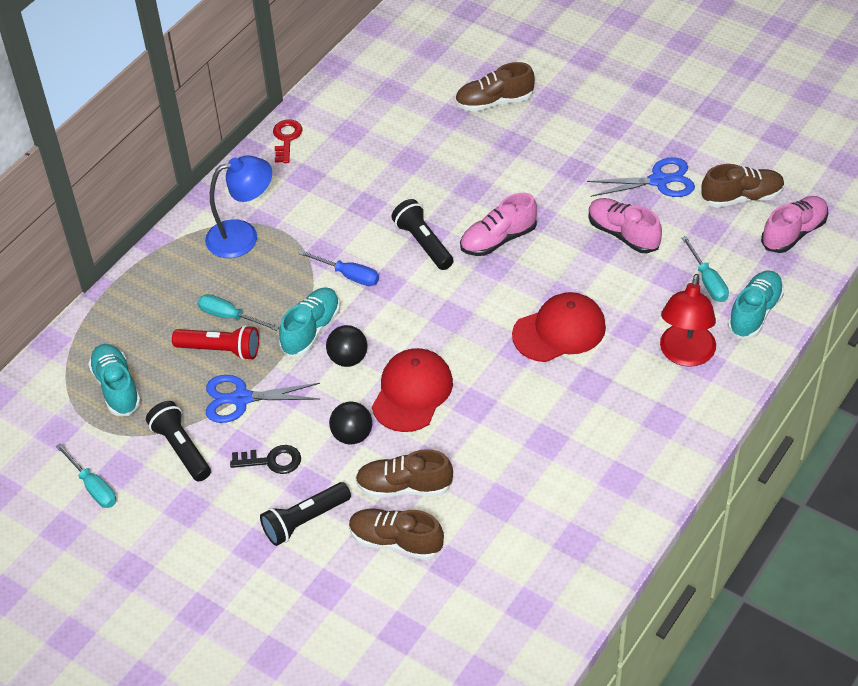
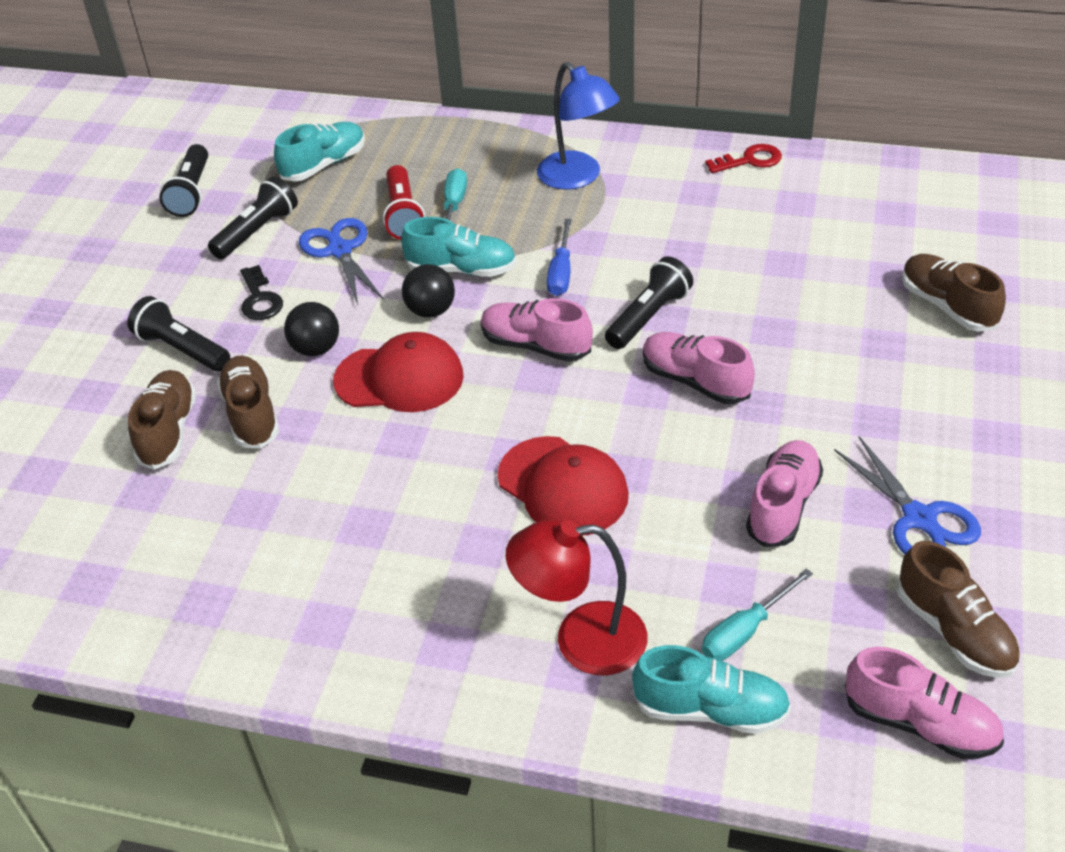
camera: 70 degrees right, 5 degrees down
(93, 487) = (191, 192): turquoise screwdriver -> black flashlight
(419, 310) = (535, 345): none -> pink shoe

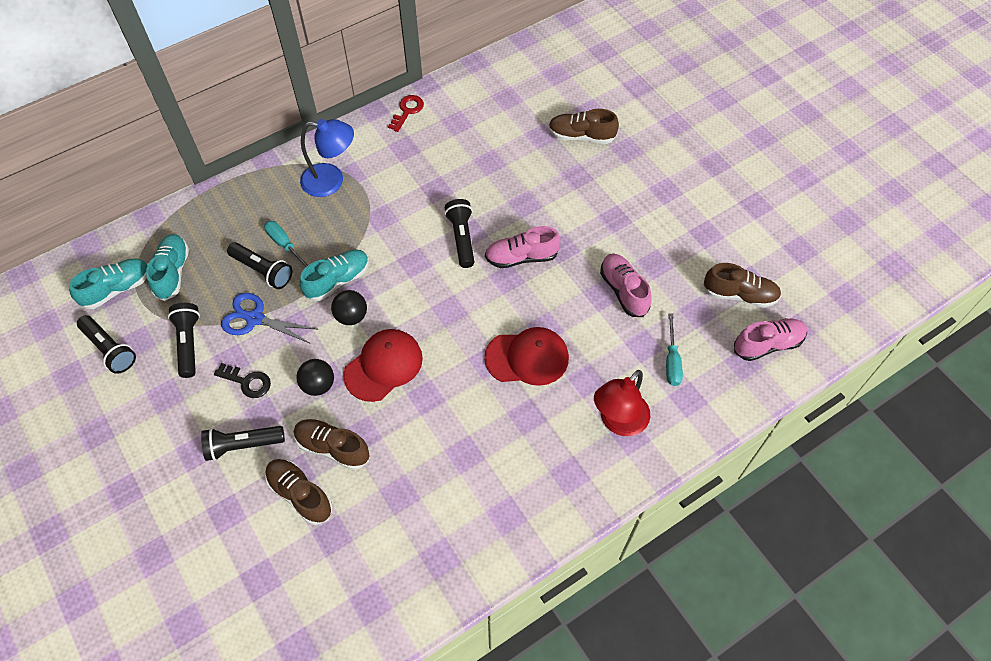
camera: 50 degrees left, 15 degrees up
(403, 214) = (262, 271): red flashlight -> black flashlight
(535, 345) = (428, 295): pink shoe -> none
(561, 272) = (391, 244): blue screwdriver -> none
(711, 709) = (696, 406): turquoise shoe -> turquoise shoe (117, 289)
(919, 518) = (677, 253): blue scissors -> none

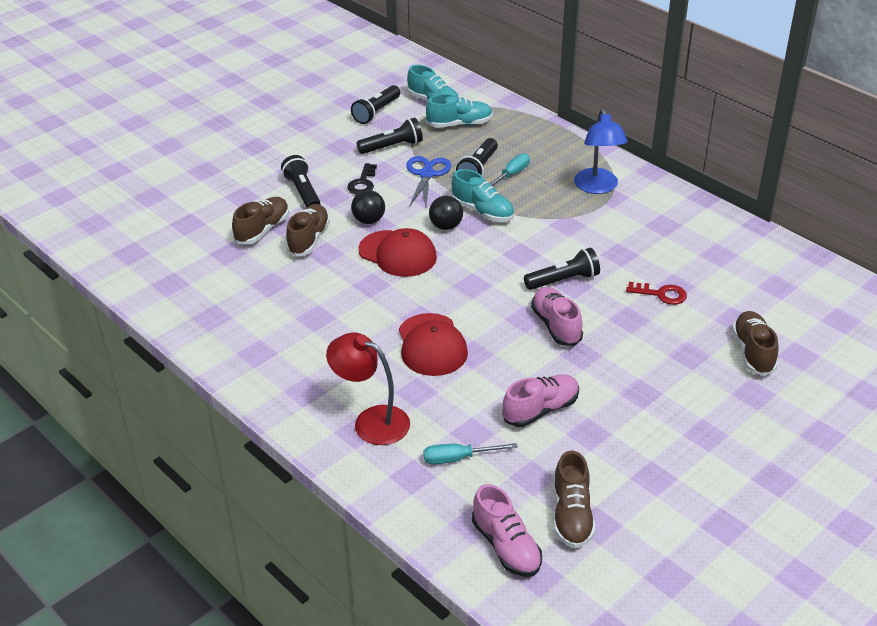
camera: 80 degrees right, 20 degrees down
(407, 111) = (714, 219): red key -> red key (661, 294)

